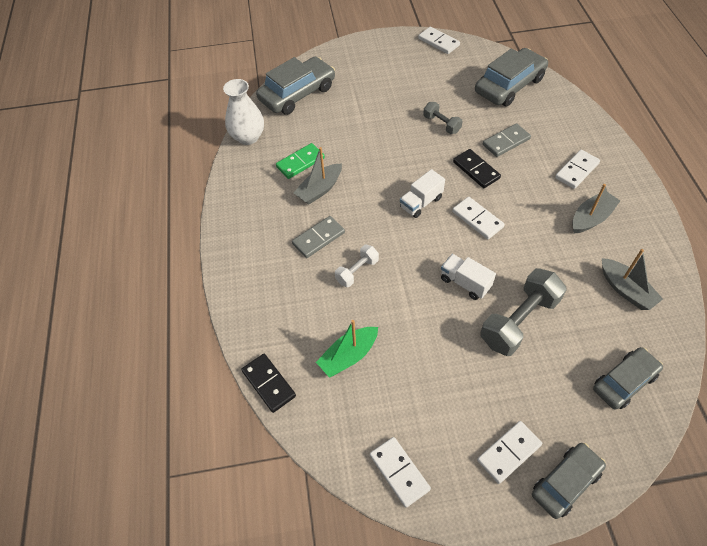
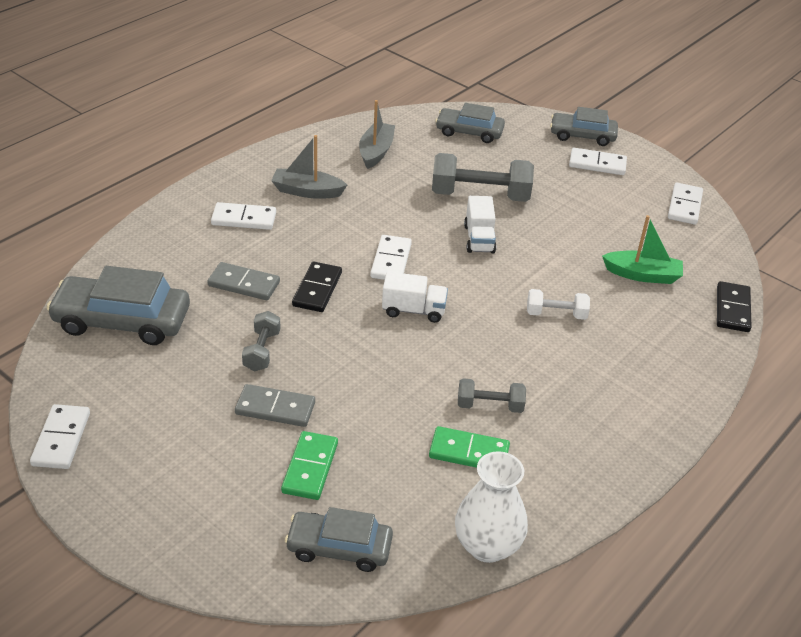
camera: 135 degrees left, 15 degrees down
(297, 94) = (339, 548): grey car -> grey car, size x0.64
(318, 238) = (555, 365): grey domino -> grey domino (275, 408)
(319, 189) = (490, 405): grey boat -> grey dumbbell
(347, 105) = (310, 468): none -> green domino

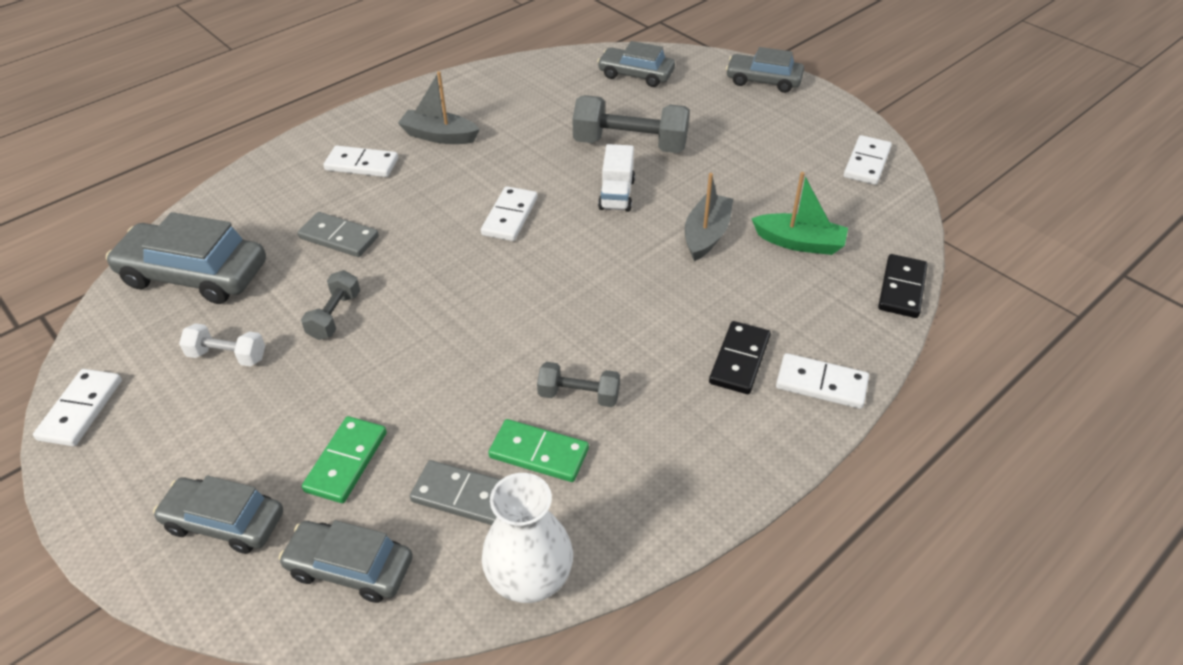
camera: 10 degrees right, 5 degrees up
(221, 520) = (224, 522): none -> grey car
(275, 408) = (329, 385): grey domino -> grey domino (463, 495)
(317, 289) = (418, 246): black domino -> black domino (740, 360)
(376, 152) = (527, 94): grey boat -> grey boat (706, 235)
(413, 310) = (520, 275): white truck -> none
(556, 314) = (685, 286): white dumbbell -> white dumbbell (227, 356)
(597, 164) = (773, 113): white domino -> white domino (821, 384)

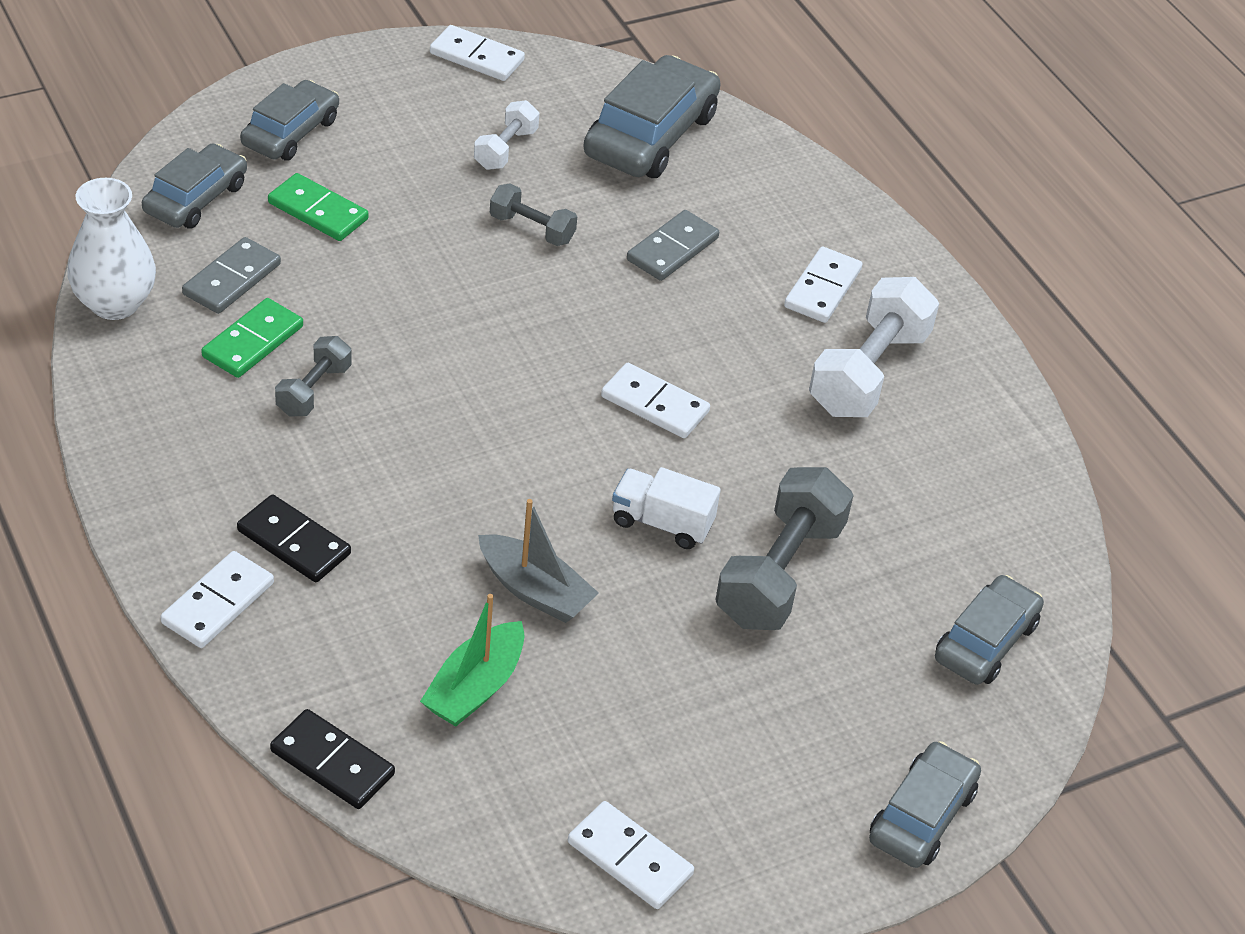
camera: 100 degrees right, 0 degrees up
(439, 136) = (868, 373): grey boat -> white dumbbell

